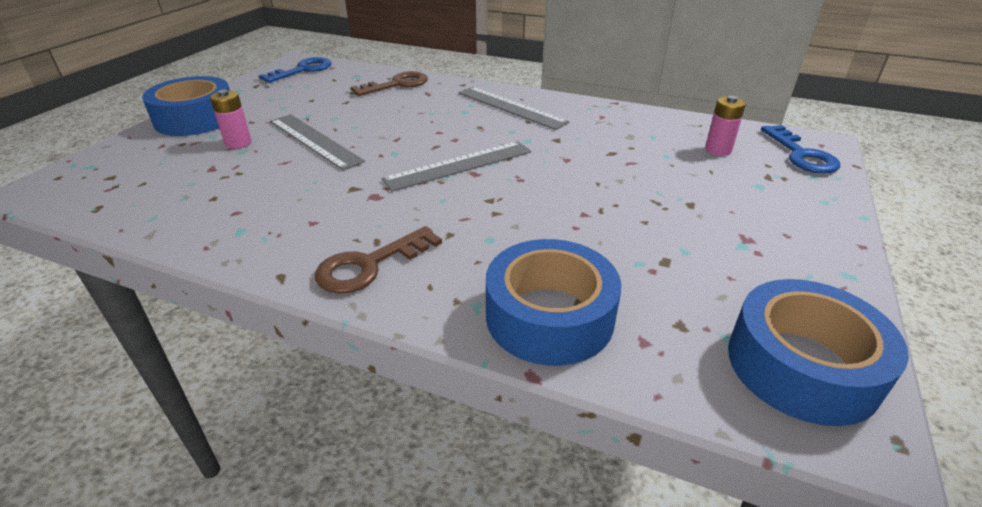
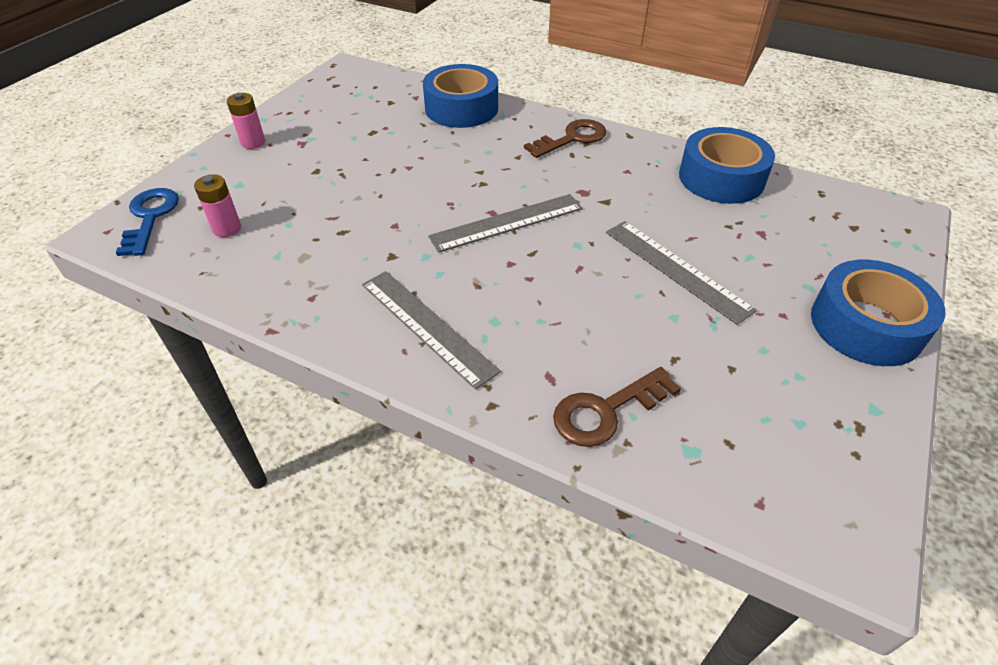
camera: 175 degrees left, 10 degrees up
(238, 143) = (765, 270): pink battery -> pink battery (253, 142)
(303, 70) = (812, 491): blue key -> none
(802, 366) = (344, 85): blue tape -> blue tape (721, 178)

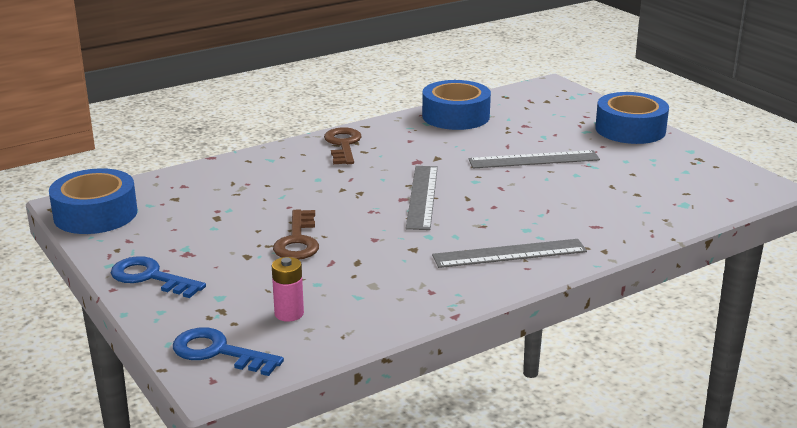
camera: 60 degrees left, 20 degrees down
(253, 142) = (151, 277): pink battery -> blue key
(461, 108) = (235, 172): blue tape -> blue tape (95, 214)
(606, 411) = (637, 217): brown key -> brown key (298, 240)

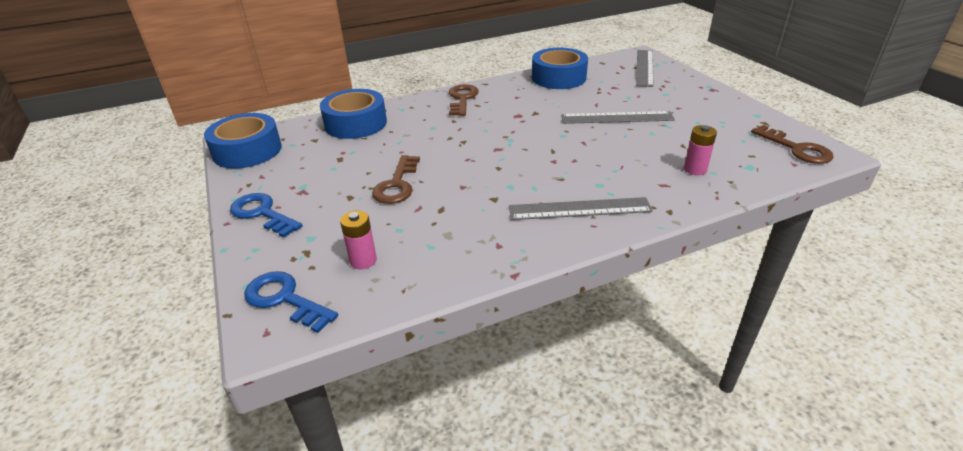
camera: 10 degrees right, 10 degrees up
(422, 196) = (514, 148): grey ruler -> grey ruler (644, 67)
(627, 209) = (695, 169): none -> pink battery
(630, 129) = (704, 94): blue tape -> blue tape (356, 123)
(733, 184) = (796, 149): none -> brown key

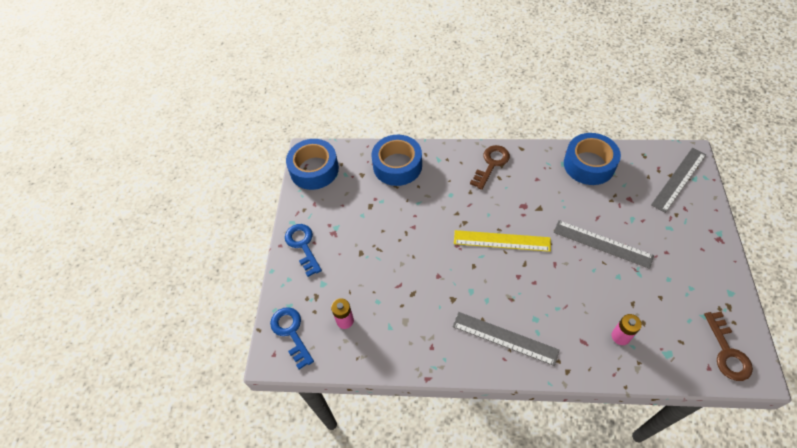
camera: 30 degrees right, 20 degrees up
(397, 184) = (396, 253): brown key -> none
(515, 142) = (501, 241): none -> yellow ruler

